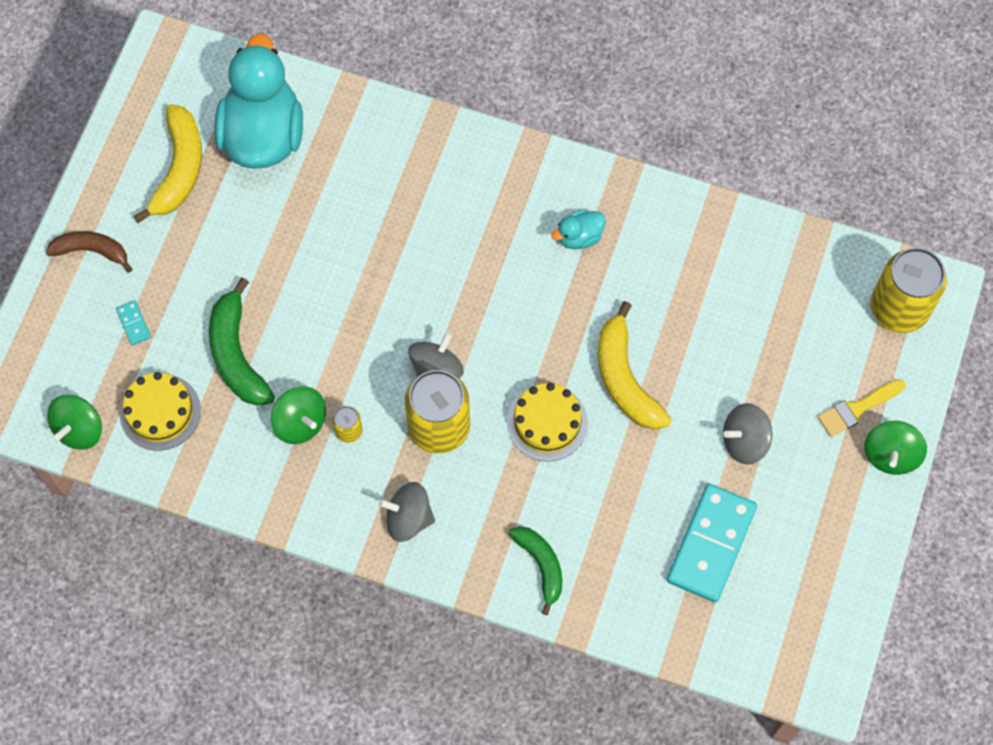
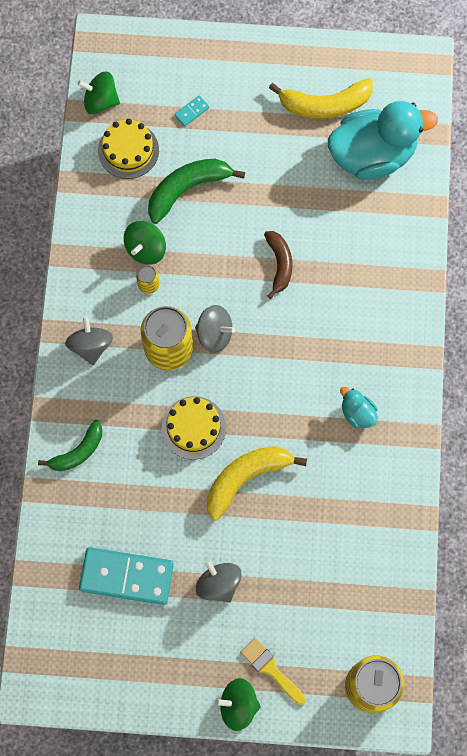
camera: 75 degrees right, 5 degrees up
(91, 251) = (240, 65): brown banana -> brown banana (279, 264)

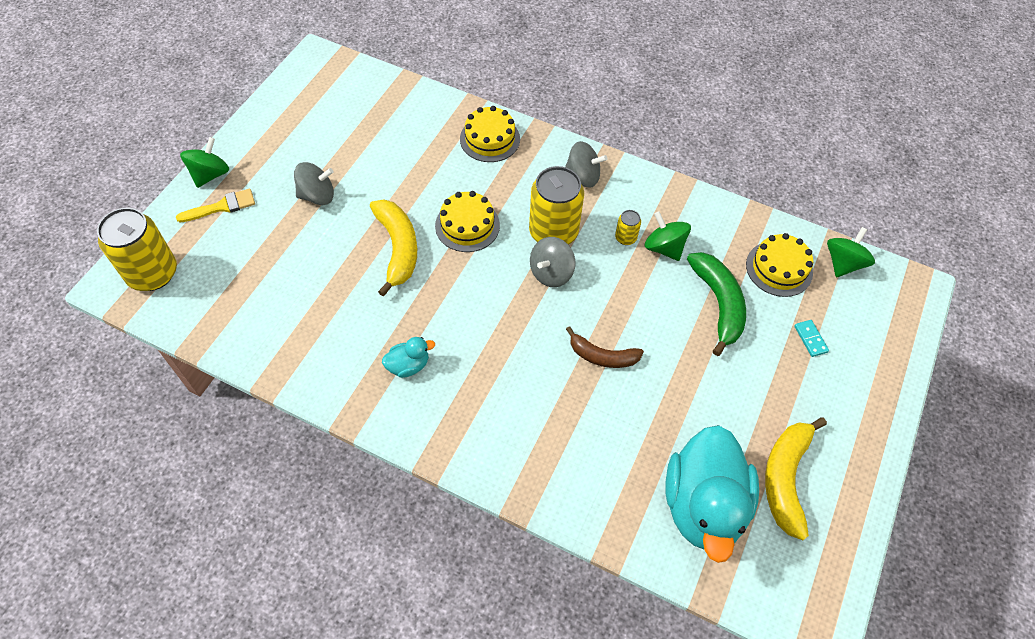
camera: 110 degrees right, 15 degrees down
(78, 451) = (490, 139): green banana -> yellow cake
(126, 577) = (364, 137): turquoise domino -> none

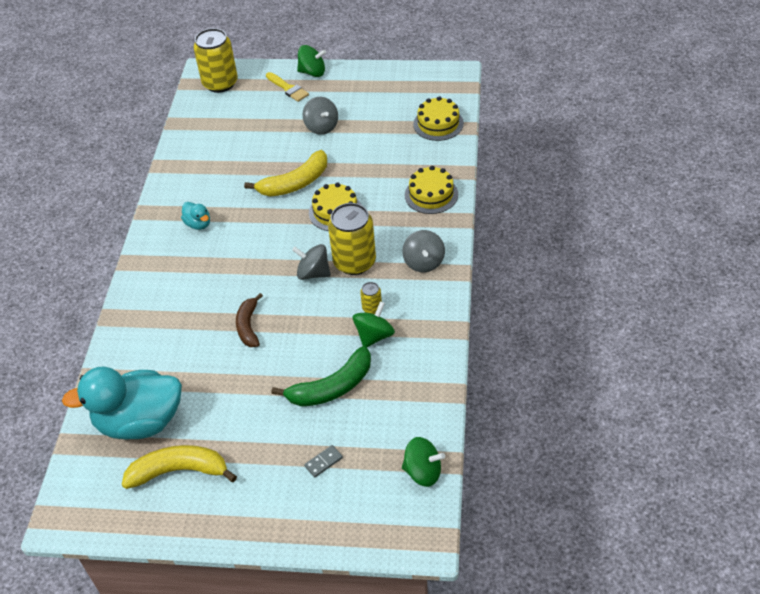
camera: 75 degrees right, 10 degrees down
(779, 268) = (392, 422): yellow cake -> yellow cake (438, 124)
(810, 339) = (323, 462): turquoise domino -> grey domino

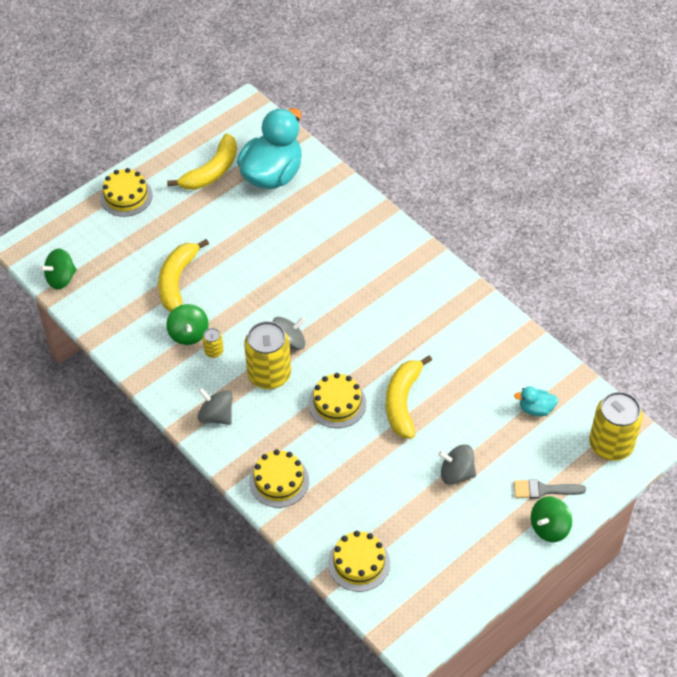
camera: 130 degrees right, 5 degrees up
(198, 224) = (426, 311): turquoise duck -> turquoise duck (536, 409)
(248, 326) = (284, 274): brown banana -> none
(277, 512) = (126, 196): none -> yellow cake
(288, 88) = (544, 490): yellow brush -> grey brush
(323, 462) = (130, 238): grey domino -> none
(332, 387) = (177, 281): green banana -> yellow banana

